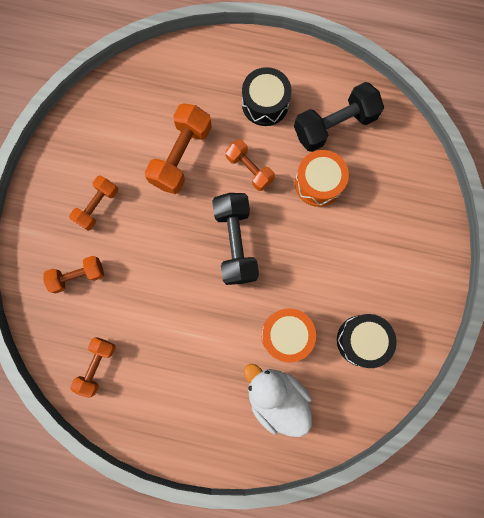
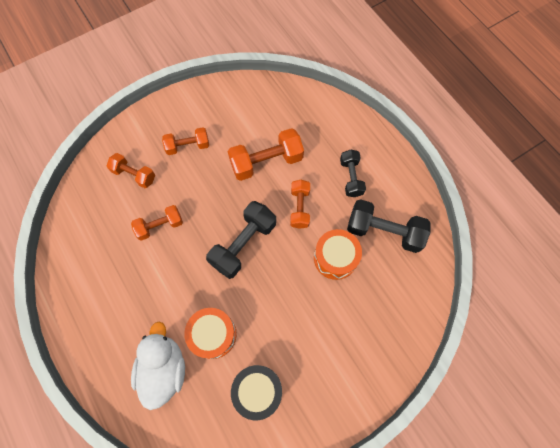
camera: 45 degrees right, 10 degrees down
(97, 366) = (86, 237): orange dumbbell -> orange dumbbell (160, 226)
(265, 103) = (351, 177): black drum -> black dumbbell

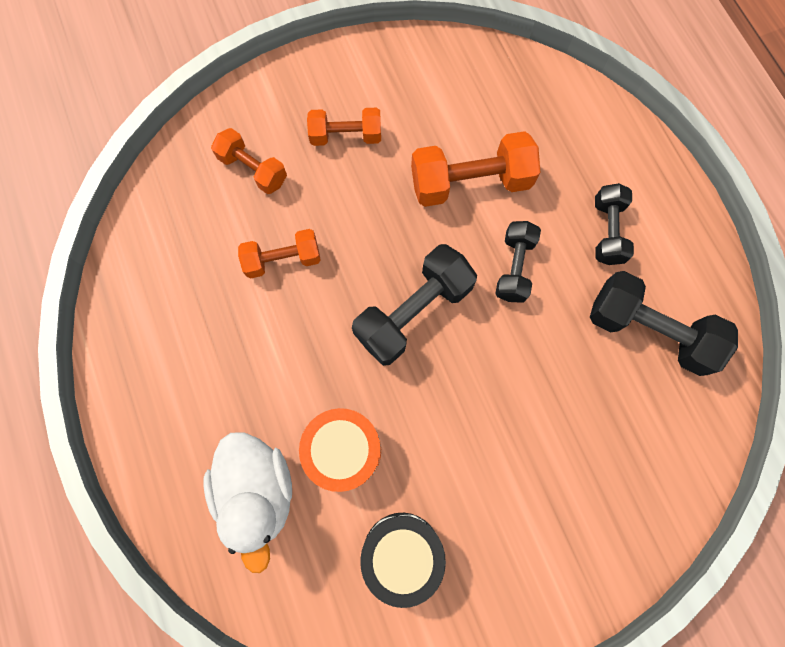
camera: 10 degrees right, 5 degrees up
(164, 368) = (258, 490): white duck -> white duck turned 150 degrees clockwise
(299, 208) = (514, 267): orange dumbbell -> black dumbbell
(335, 258) = (560, 360): orange drum -> none

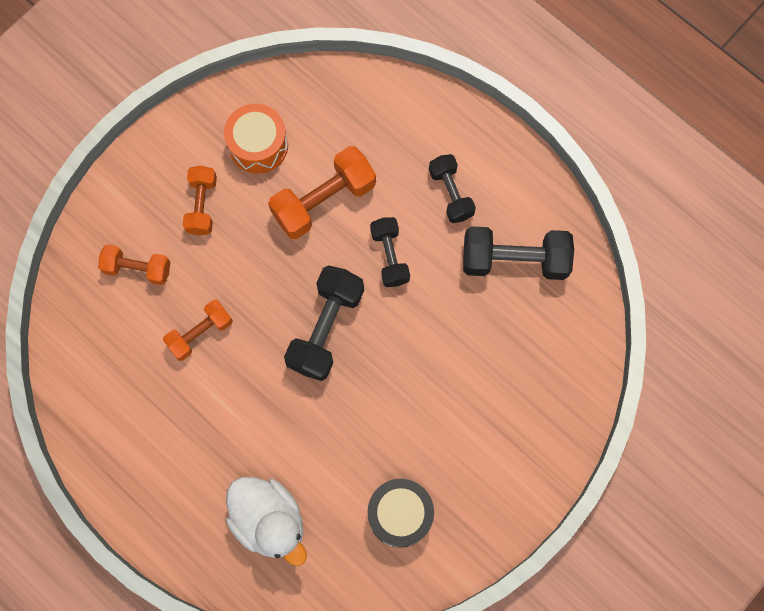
camera: 25 degrees left, 0 degrees up
(343, 450) = (321, 460): orange drum -> orange drum (258, 145)
(346, 136) = (202, 205): orange dumbbell -> orange dumbbell turned 60 degrees counterclockwise

